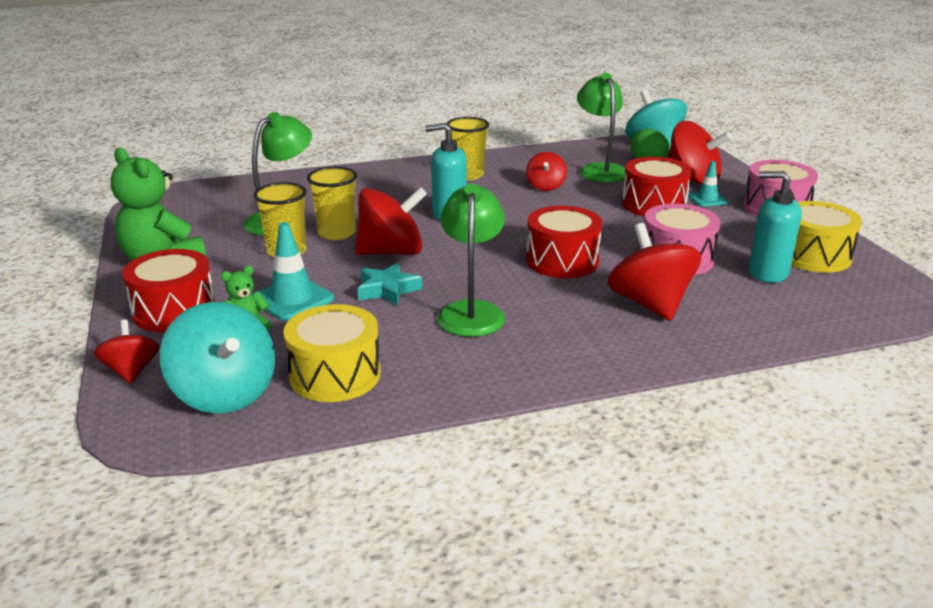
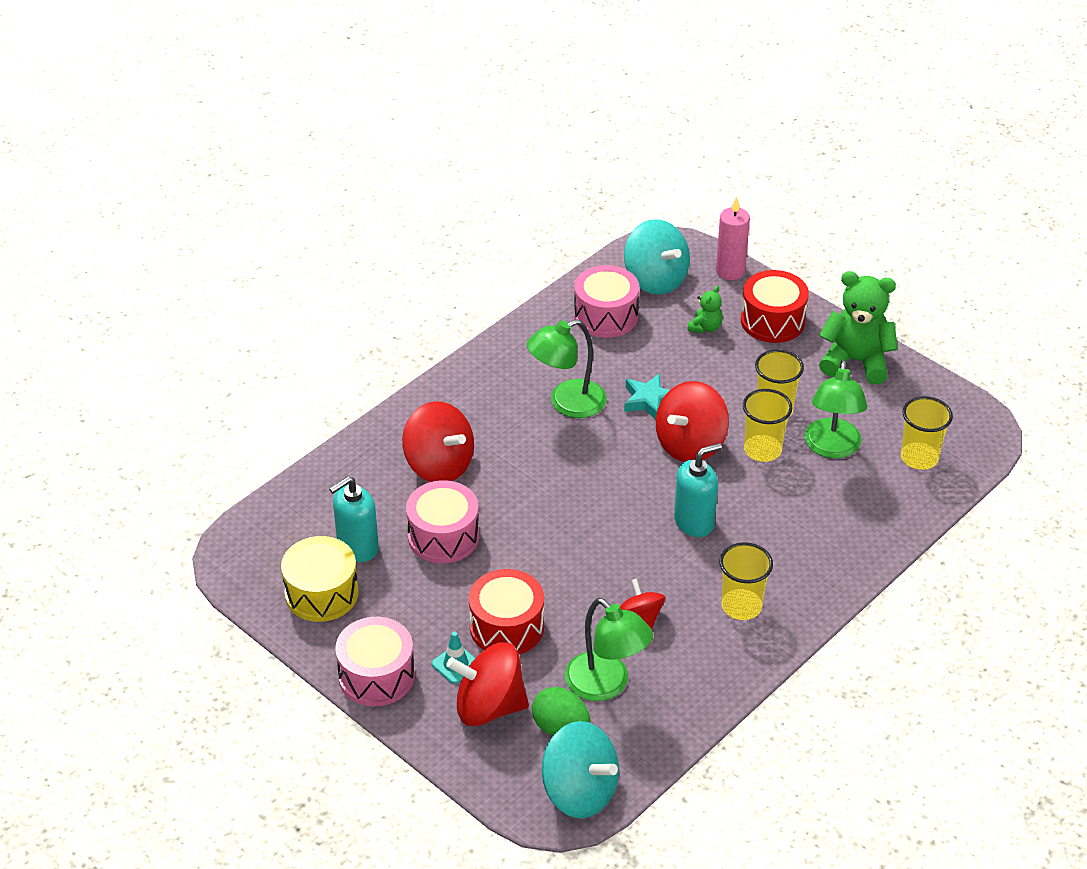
camera: 150 degrees right, 15 degrees up
(131, 371) = (730, 271): red spinning top -> pink candle
(225, 393) = (655, 279): turquoise spinning top -> turquoise spinning top turned 150 degrees counterclockwise
(229, 199) = (919, 457): none -> yellow cup
(292, 299) = (706, 363): turquoise traffic cone -> none
(335, 375) = (606, 316): yellow drum -> pink drum
(471, 311) = (567, 403): green lamp -> green lamp turned 90 degrees clockwise
(562, 261) = (540, 492): red drum -> none
(767, 273) = (357, 547): turquoise soap dispenser -> turquoise soap dispenser turned 150 degrees clockwise

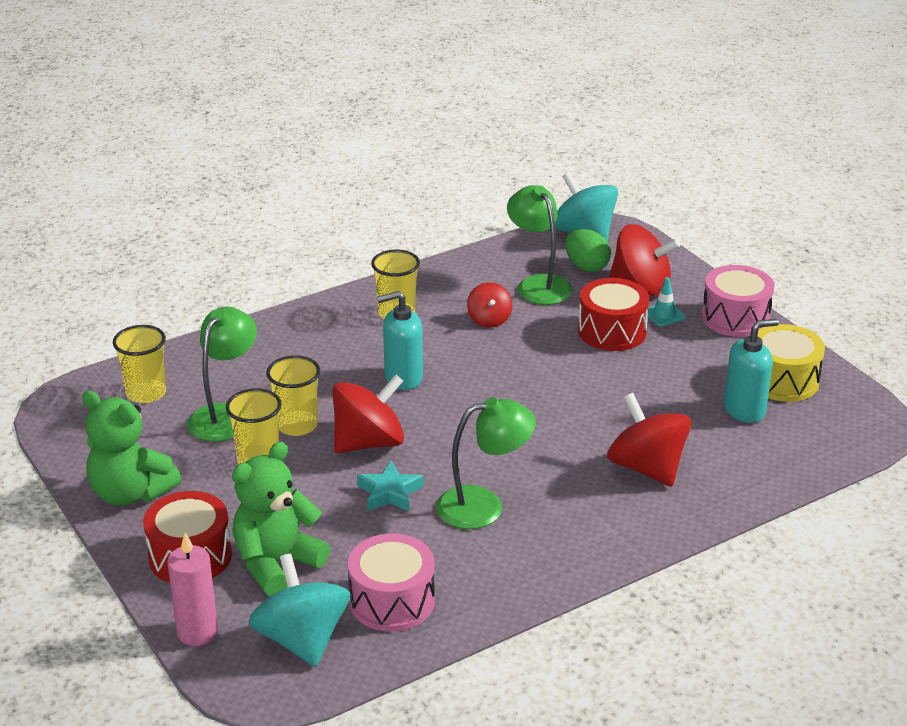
camera: 165 degrees left, 10 degrees down
(443, 536) = (655, 405): pink drum -> none
(705, 327) = (276, 563): green teddy bear -> green teddy bear, size x2.07

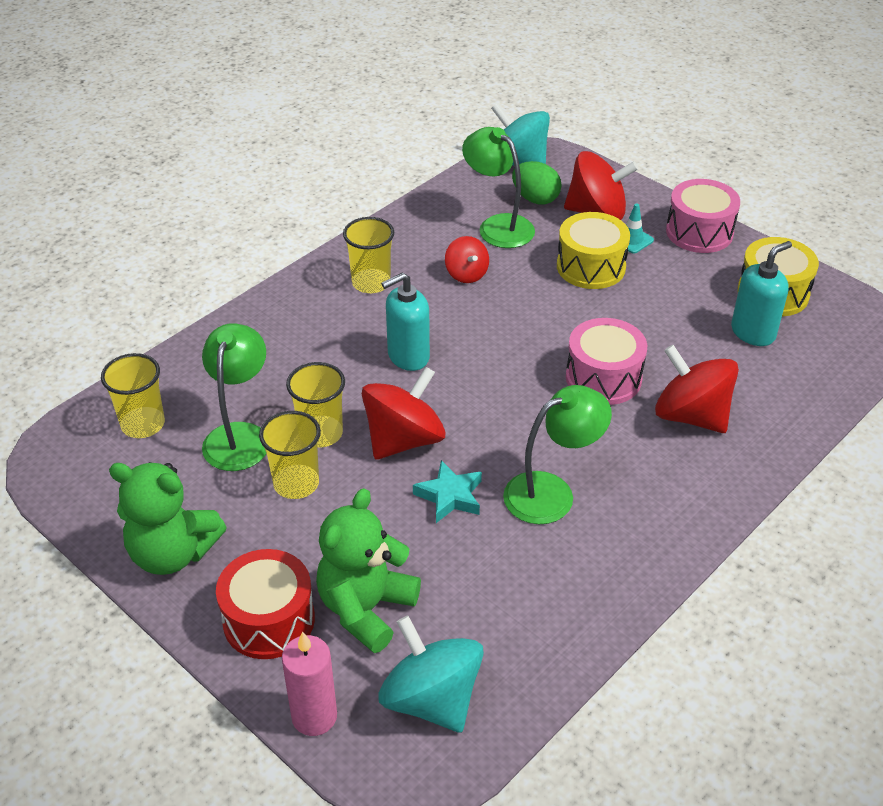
camera: 15 degrees left, 10 degrees up
(392, 601) = (506, 629): pink drum -> pink drum (603, 378)
(612, 331) = (591, 267): red drum -> yellow drum

